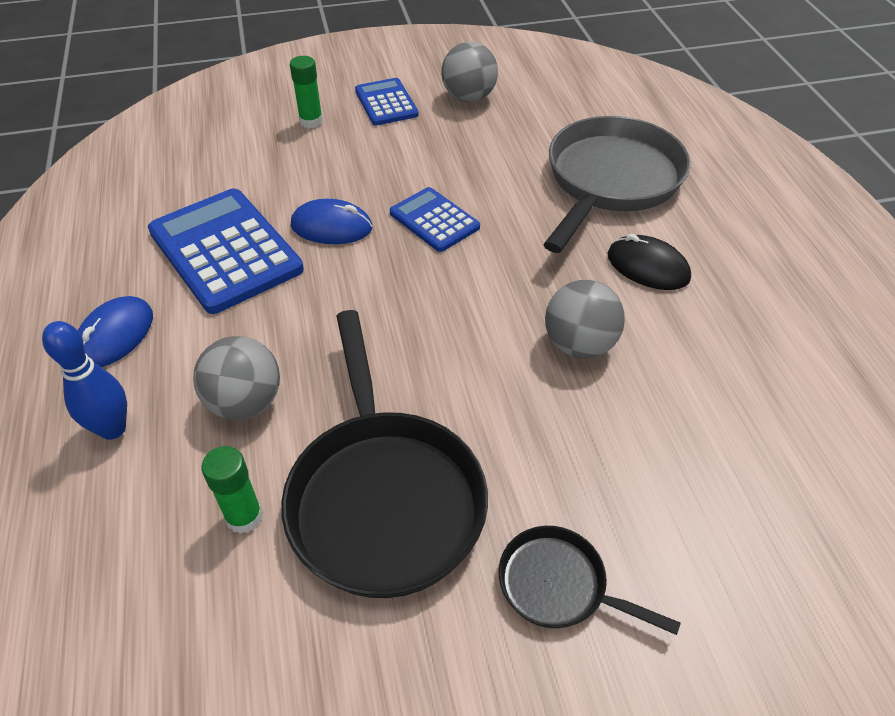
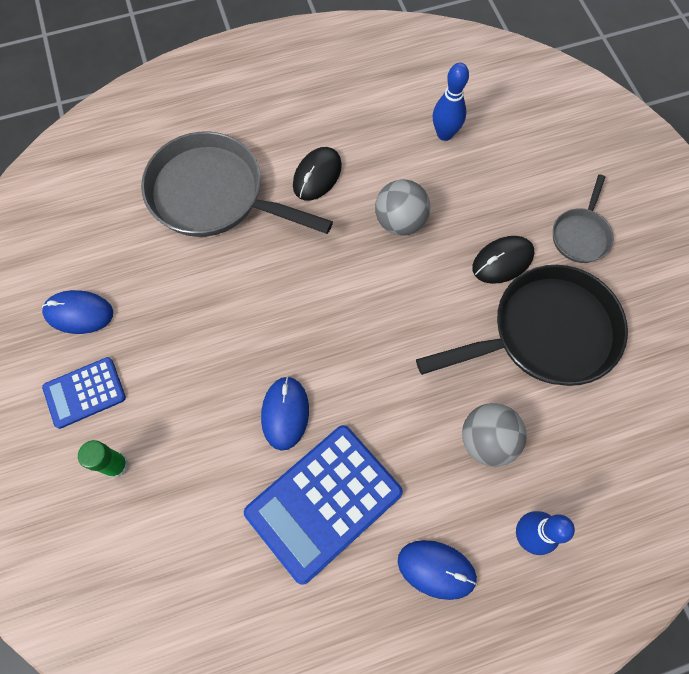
camera: 95 degrees left, 20 degrees up
(244, 517) = (577, 417): green glue stick -> none
(434, 220) = (271, 328): blue calculator -> none
(469, 97) = (79, 313): grey ball -> blue mouse
(512, 459) = (502, 261): none -> black mouse
(559, 585) = (580, 235): black pan -> grey pan
(743, 413) = (444, 134): none -> blue bowling pin

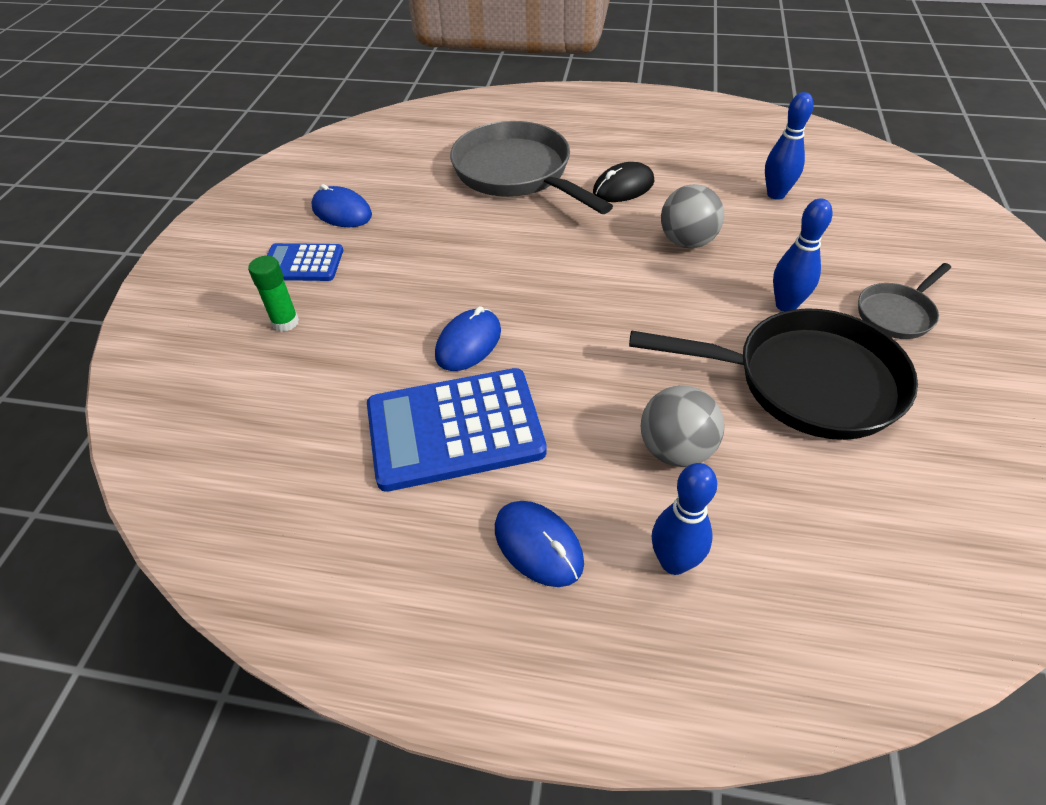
camera: 30 degrees right, 20 degrees down
(502, 261) = (786, 305): black mouse -> blue bowling pin

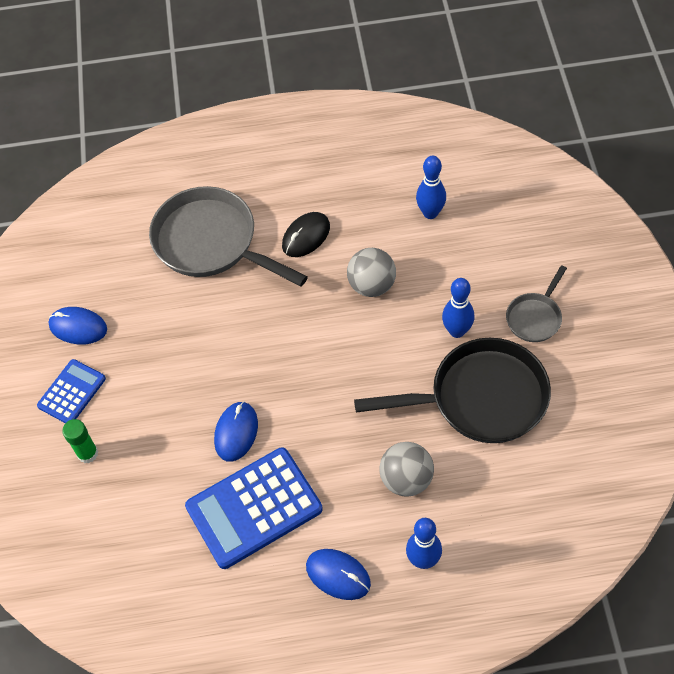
camera: 15 degrees left, 10 degrees up
(302, 263) = (72, 392): blue calculator -> blue calculator turned 135 degrees clockwise

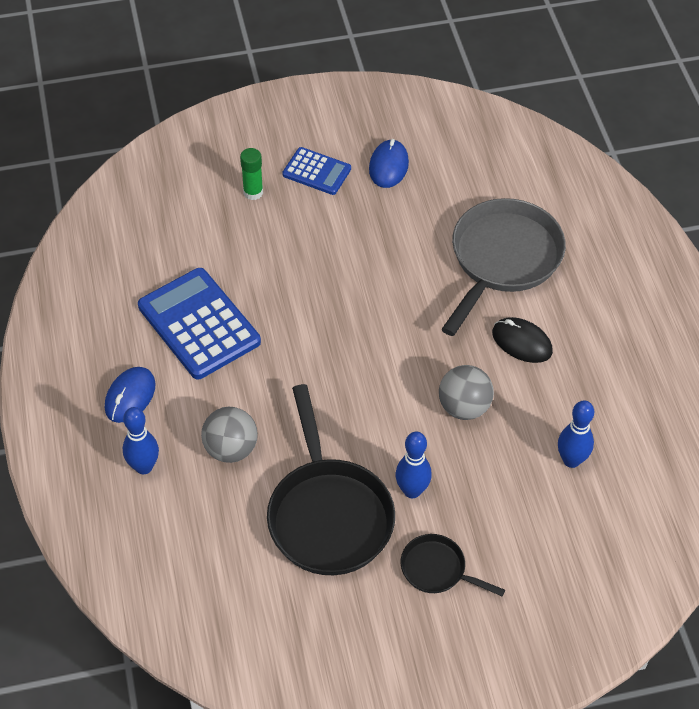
camera: 80 degrees right, 5 degrees down
(236, 432) = (279, 303): blue mouse -> none
(535, 317) = (437, 569): grey pan -> black pan

